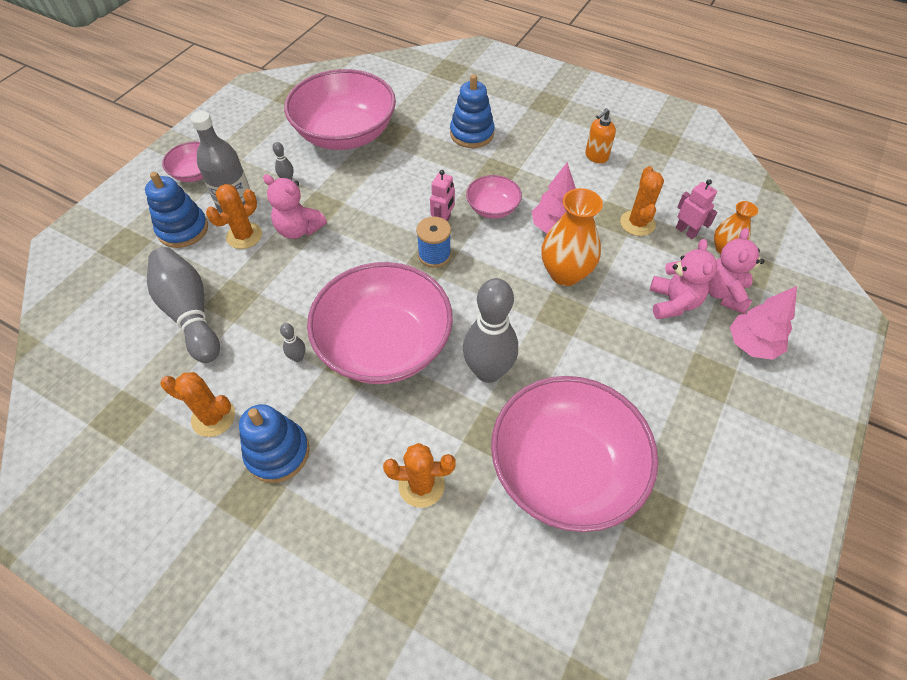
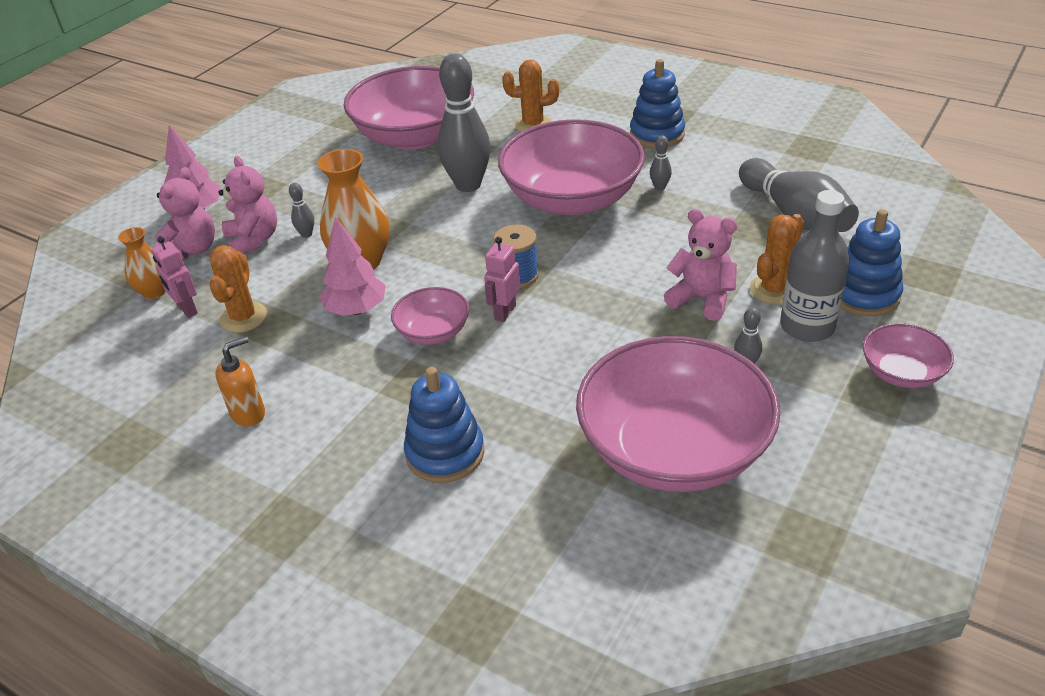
camera: 175 degrees left, 15 degrees down
(213, 417) = (724, 150): orange cactus -> none
(627, 308) = (306, 234): none -> grey bowling pin
(673, 303) = (254, 240): pink teddy bear -> pink teddy bear turned 150 degrees clockwise

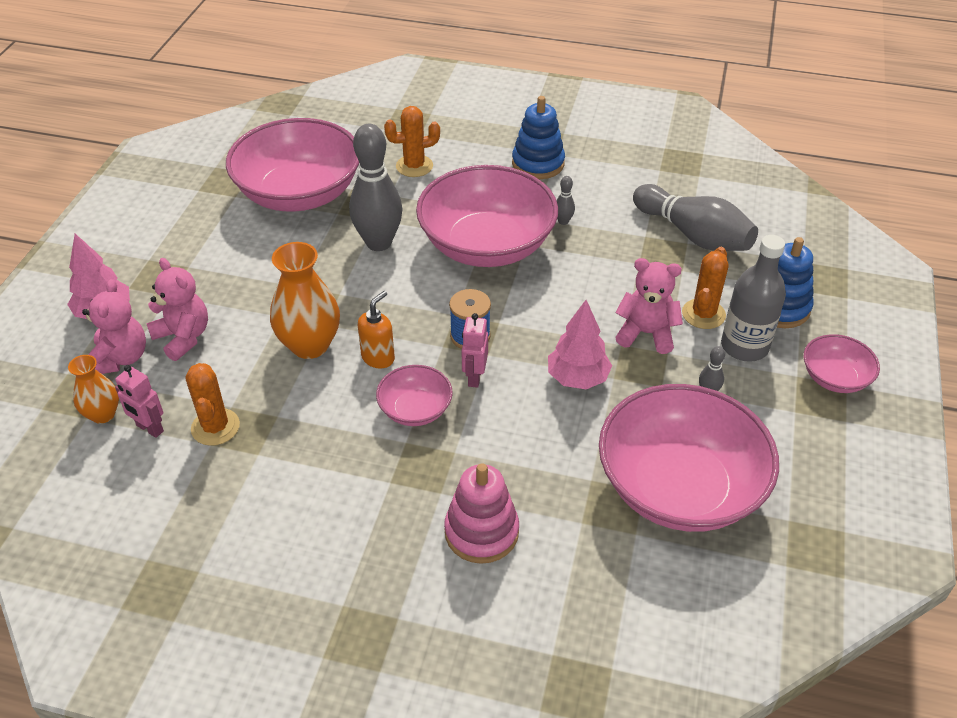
camera: 20 degrees left, 5 degrees up
(248, 413) = (272, 530): orange soap dispenser -> orange soap dispenser (378, 358)
(306, 234) = (237, 322): grey bowling pin -> none
(356, 310) = (328, 399): pink tree -> pink tree (577, 378)
(445, 453) = (481, 532): blue stacking toy -> pink stacking toy

